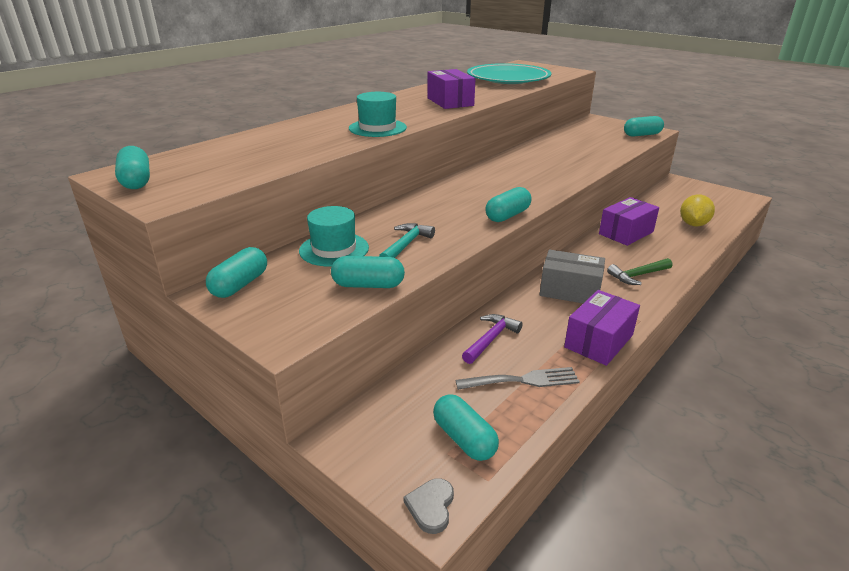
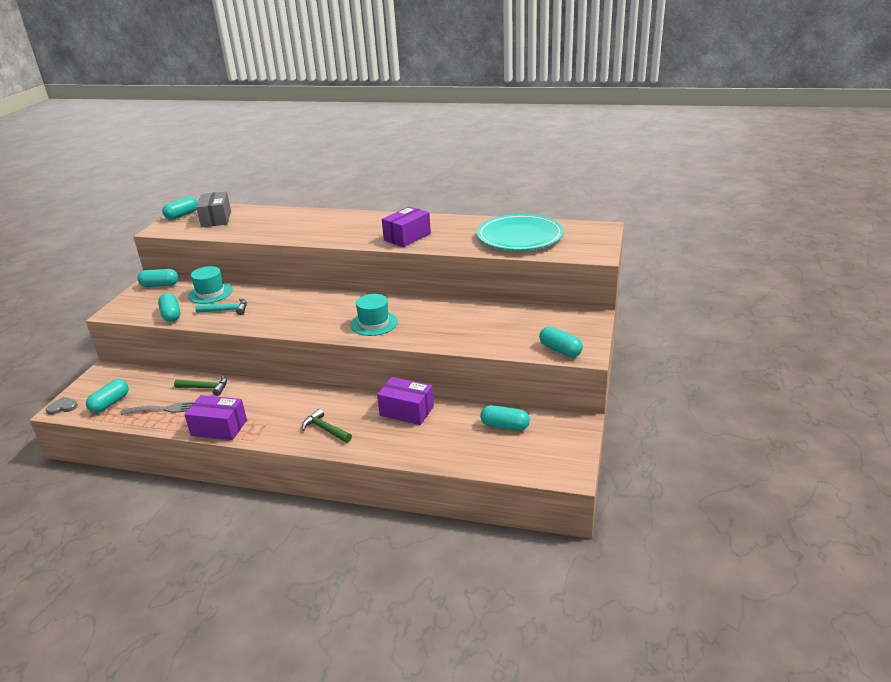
camera: 65 degrees right, 0 degrees up
(377, 128) = (314, 235): turquoise hat -> turquoise hat (374, 323)
(491, 339) = (205, 388): purple hammer -> green hammer
(507, 215) = (291, 330): turquoise capsule -> turquoise capsule (505, 426)
(523, 380) = (165, 409): grey fork -> grey fork turned 60 degrees counterclockwise
(570, 290) = (283, 403): grey box -> grey box (216, 219)
(693, 224) = (457, 445): yellow lemon -> none

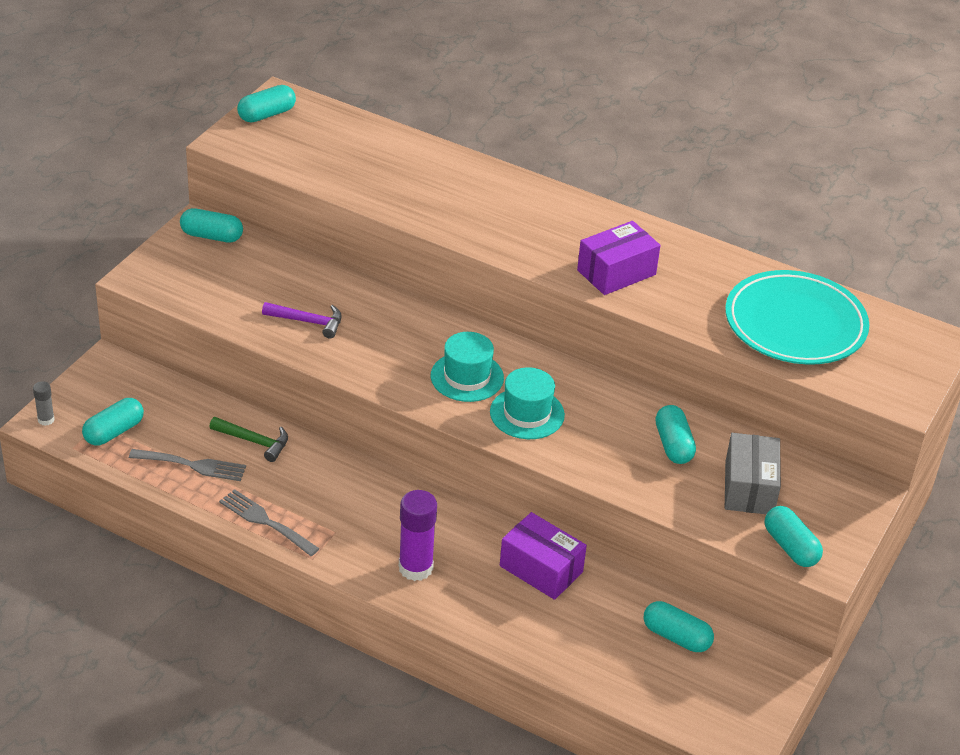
camera: 10 degrees right, 10 degrees up
(62, 407) = (46, 420): grey heart -> grey glue stick
(171, 315) = (224, 308): turquoise capsule -> turquoise capsule (673, 445)
(210, 293) = (288, 276): turquoise hat -> turquoise hat (467, 377)
(216, 219) = (320, 140): grey box -> grey box (749, 488)
(219, 427) = (265, 521): purple box -> grey fork
(226, 310) = (308, 322): turquoise hammer -> purple hammer
(325, 429) = (415, 568): green hammer -> purple glue stick

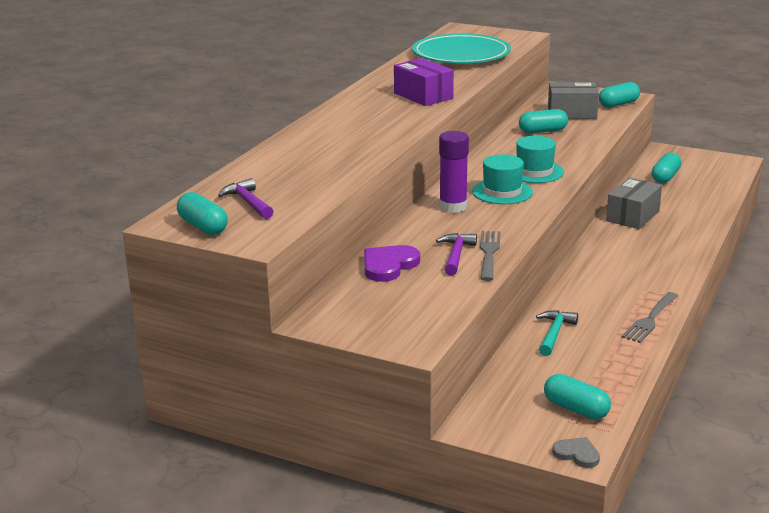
camera: 90 degrees left, 15 degrees down
(46, 420) = (577, 454): grey glue stick -> grey heart
(193, 465) = (600, 360): grey fork -> grey fork (489, 253)
(212, 236) = (332, 312): turquoise capsule -> none
(254, 441) = (554, 333): green hammer -> turquoise hammer
(295, 275) = (388, 266): none -> purple heart
(314, 138) = (248, 202): none -> purple hammer
(415, 568) = (661, 257): purple glue stick -> purple glue stick (453, 207)
(541, 569) = (632, 216): purple box -> grey box

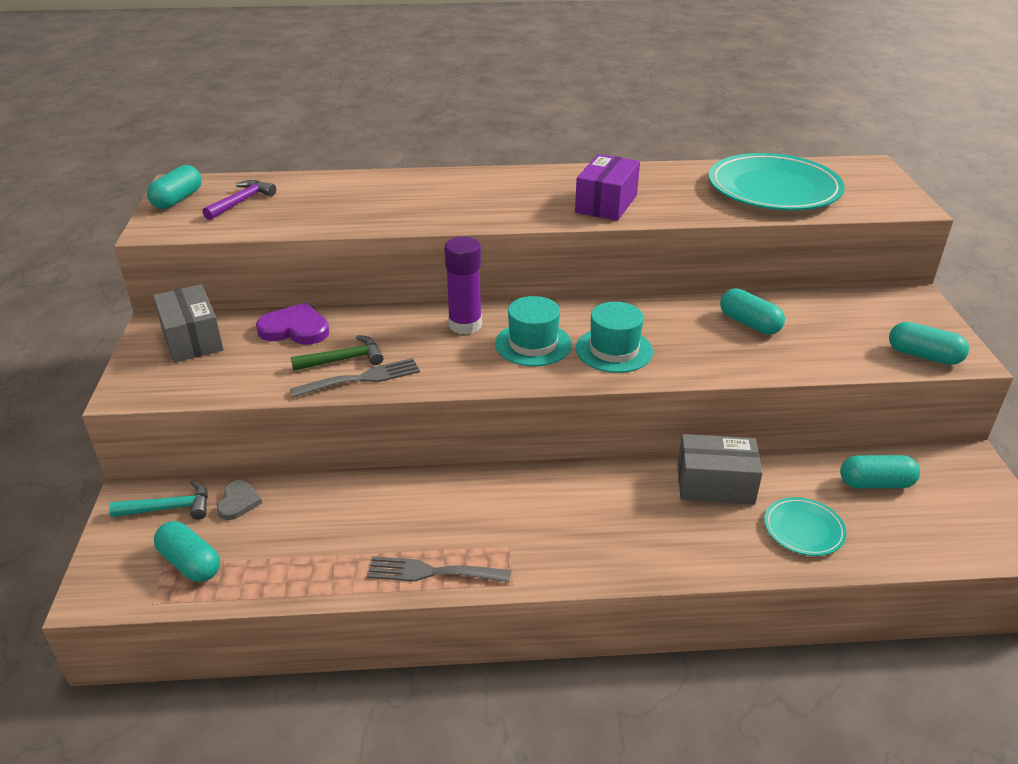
camera: 60 degrees right, 10 degrees up
(456, 255) = (344, 360): purple hammer -> green hammer
(554, 333) = (351, 501): turquoise hammer -> turquoise hammer (170, 508)
(572, 113) = (839, 328): grey box -> grey box (192, 339)
(576, 409) = (190, 563): turquoise capsule -> turquoise capsule turned 60 degrees counterclockwise
(577, 454) = (97, 588): grey heart -> grey heart (238, 502)
(689, 206) = (803, 529): none -> turquoise plate

